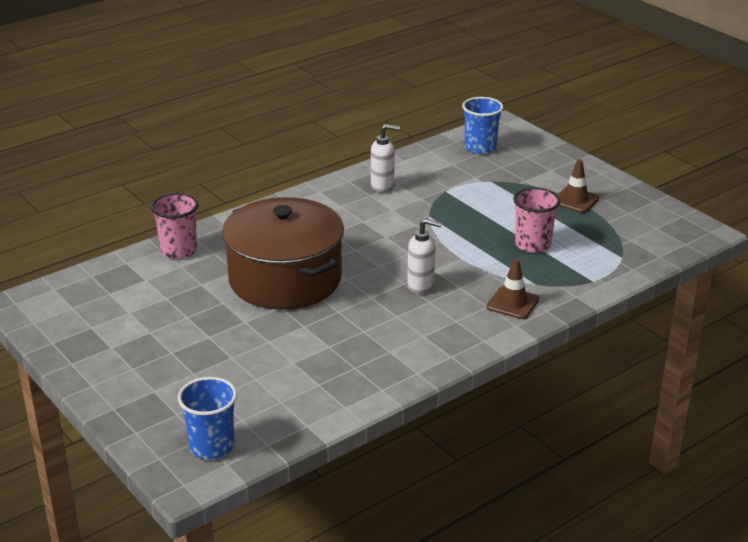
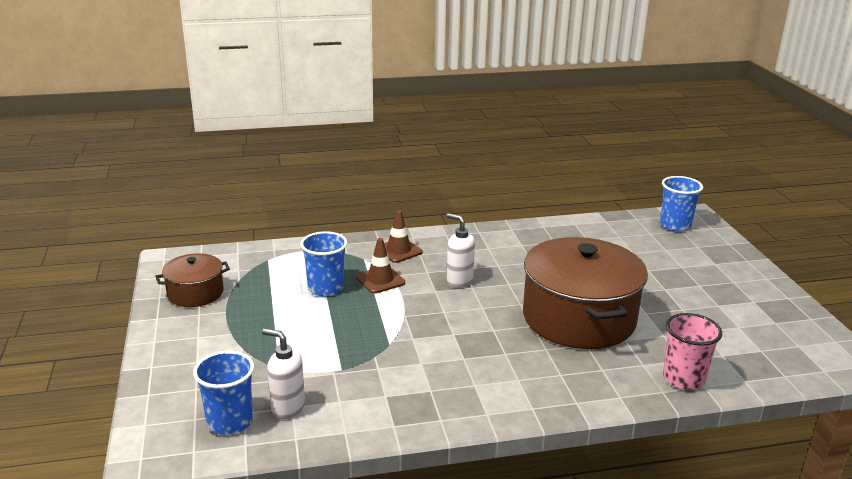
camera: 155 degrees left, 5 degrees down
(382, 186) = (406, 397): white soap dispenser -> white soap dispenser (287, 408)
(532, 245) = (325, 288): pink cup -> blue cup
(575, 200) = (227, 318): brown traffic cone -> brown traffic cone (380, 280)
(631, 211) = (195, 293): none -> brown pot

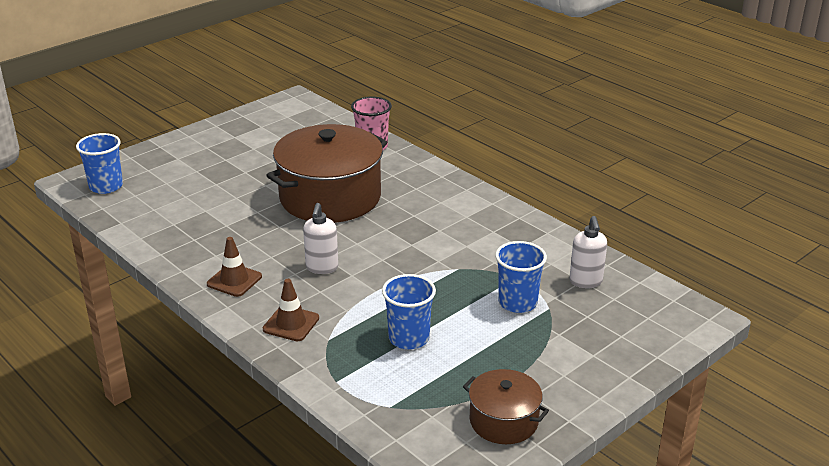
camera: 120 degrees left, 5 degrees up
(230, 422) = (630, 300): blue cup -> blue cup (517, 302)
(380, 280) = (362, 312): brown traffic cone -> brown traffic cone (234, 280)

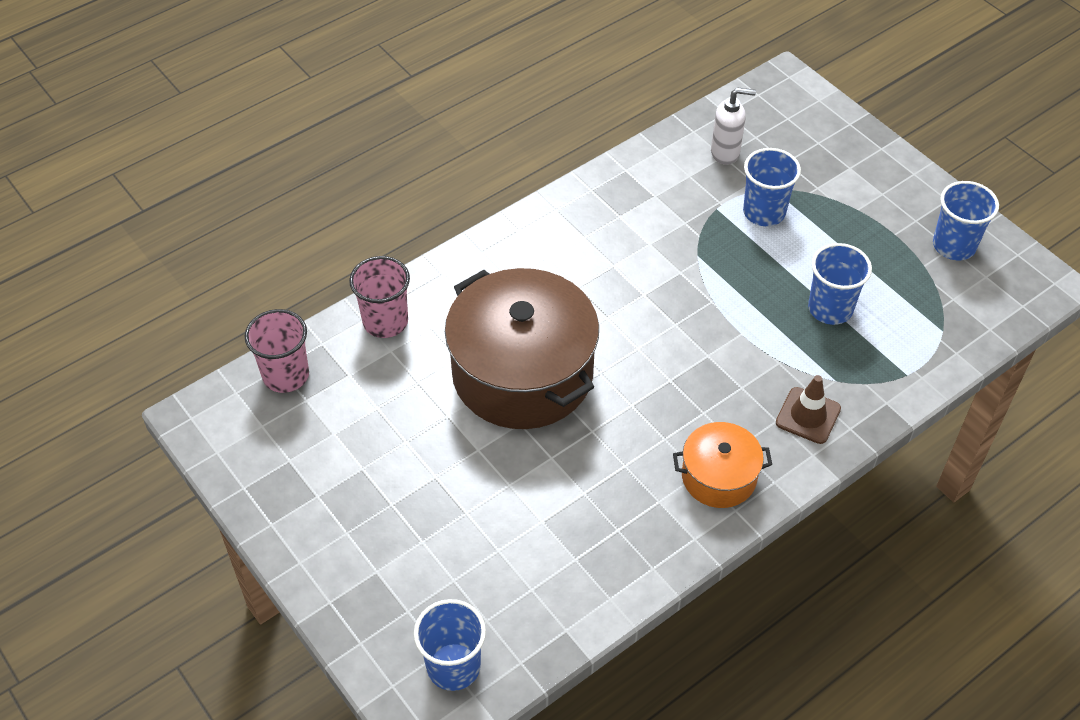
camera: 85 degrees left, 20 degrees up
(234, 280) = (719, 477): brown traffic cone -> orange pot
(322, 268) = (693, 384): white soap dispenser -> none
(325, 120) = (286, 375): none -> pink cup
(503, 421) = (954, 245): brown pot -> blue cup

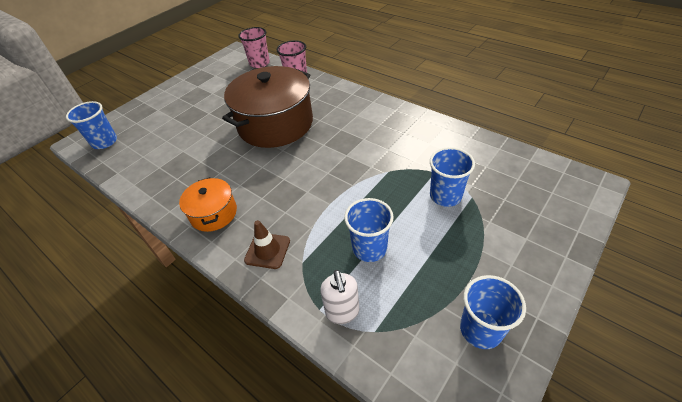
camera: 80 degrees right, 5 degrees down
(725, 153) = (490, 166): white soap dispenser -> white soap dispenser (342, 312)

